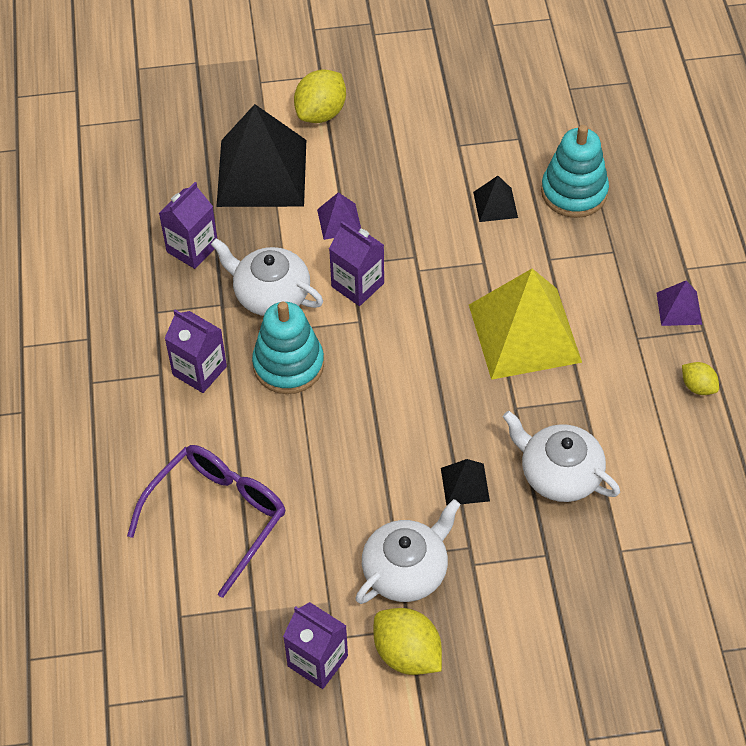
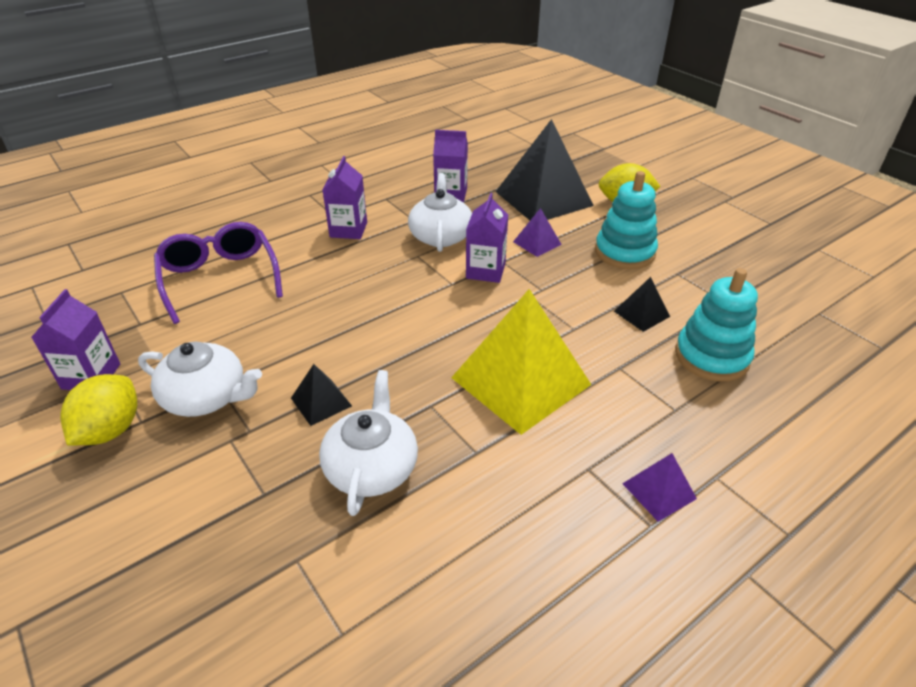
camera: 60 degrees right, 15 degrees down
(217, 517) = (220, 279): purple glasses -> purple glasses turned 120 degrees counterclockwise
(288, 365) = (382, 264): turquoise stacking toy -> turquoise stacking toy (624, 252)
(698, 386) = (569, 551): yellow lemon -> none

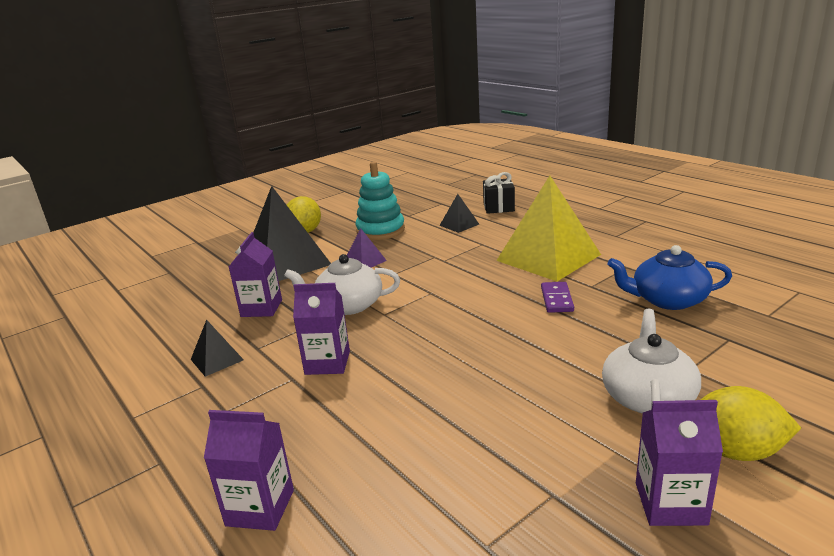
camera: 90 degrees left, 15 degrees down
(220, 279) = (439, 444): purple glasses -> none
(321, 402) = (615, 331): black pyramid -> black pyramid (217, 359)
(372, 467) = (667, 300): white teapot -> blue teapot
(406, 370) = (557, 299): none -> purple domino
(485, 271) = (409, 279): purple carton -> purple carton (260, 507)
(659, 491) = (620, 219): purple pyramid -> none
(711, 356) = (498, 207): turquoise stacking toy -> black gift

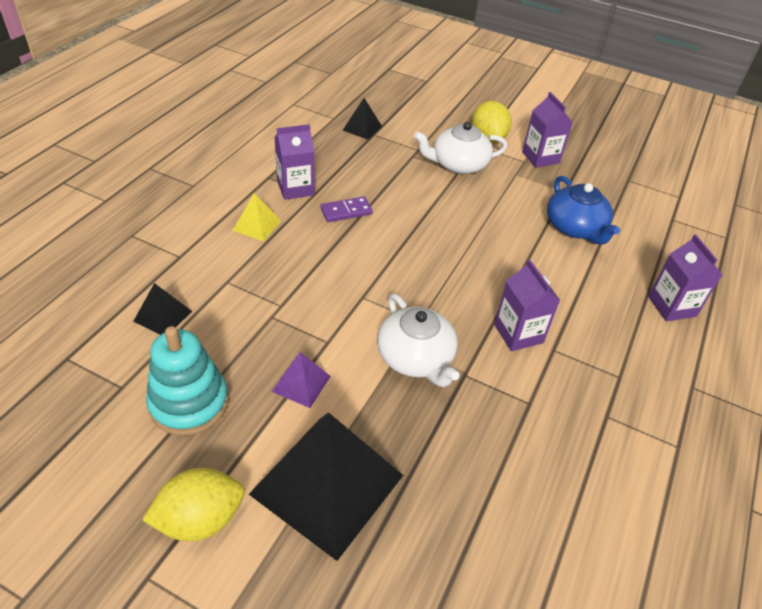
camera: 120 degrees left, 20 degrees up
(217, 359) = (567, 428): black pyramid -> black pyramid (362, 128)
(261, 308) = (458, 443): purple carton -> purple carton (295, 188)
(498, 207) = (95, 288): black gift -> none
(548, 257) = (257, 225): yellow pyramid -> yellow pyramid, size x0.44
(667, 300) = (326, 156): blue teapot -> blue teapot (575, 227)

